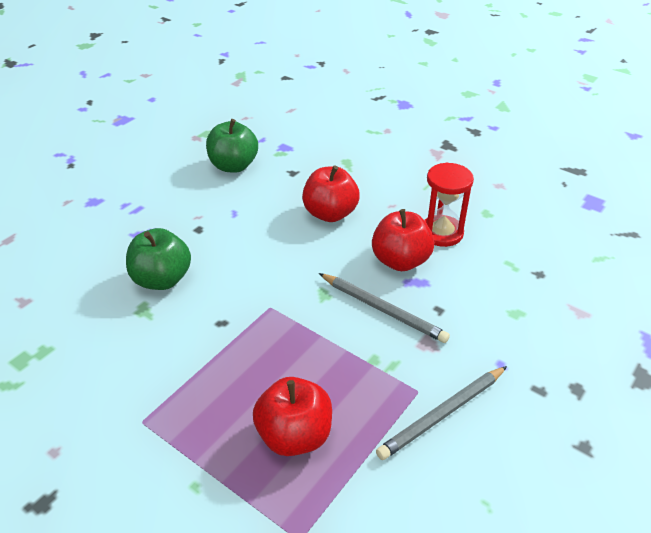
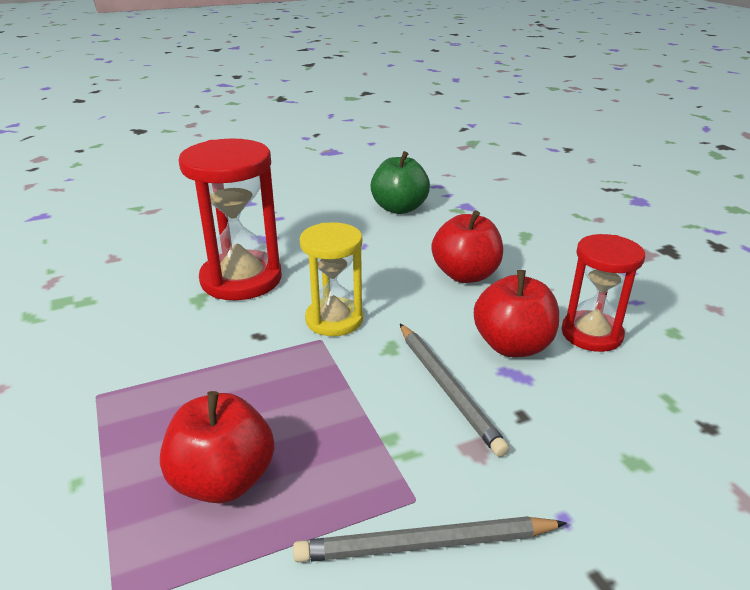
camera: 30 degrees right, 10 degrees down
(162, 279) = (241, 279): green apple -> red hourglass
(266, 287) = (334, 319): none -> yellow hourglass

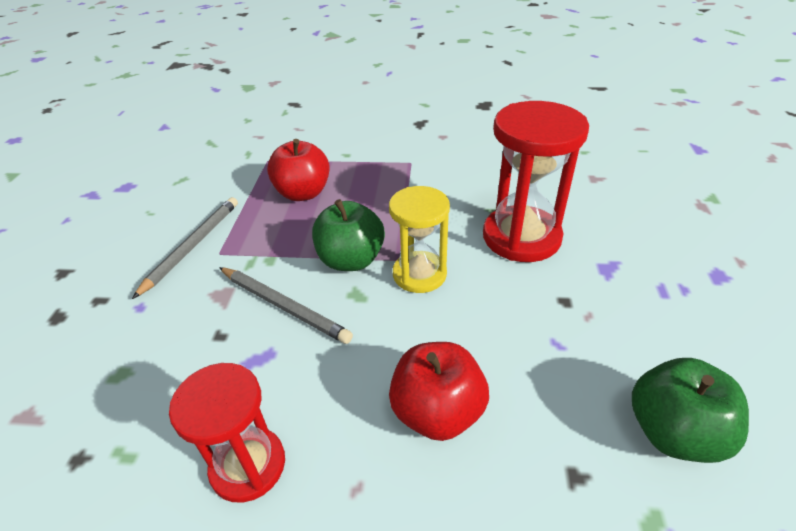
camera: 120 degrees right, 10 degrees up
(344, 370) = (351, 260): none -> green apple
(447, 388) = (283, 306): grey pencil -> grey pencil turned 150 degrees counterclockwise
(512, 346) = (291, 379): red apple -> none

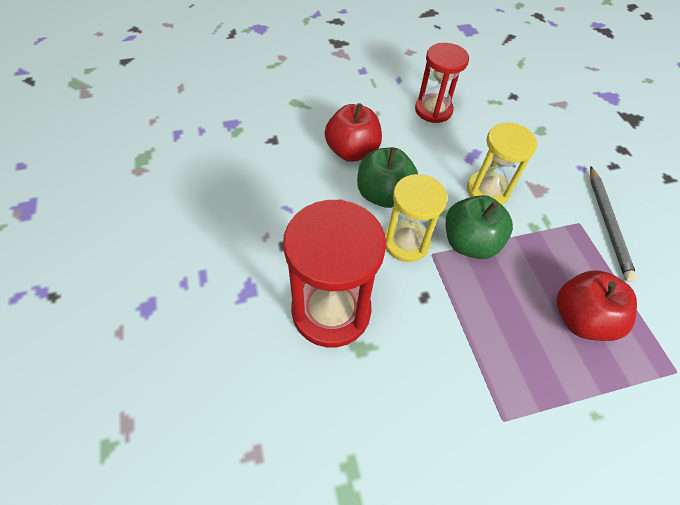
camera: 155 degrees right, 15 degrees up
(283, 306) = (487, 190): grey pencil -> yellow hourglass
(673, 432) = (218, 170): green apple -> green apple (383, 194)

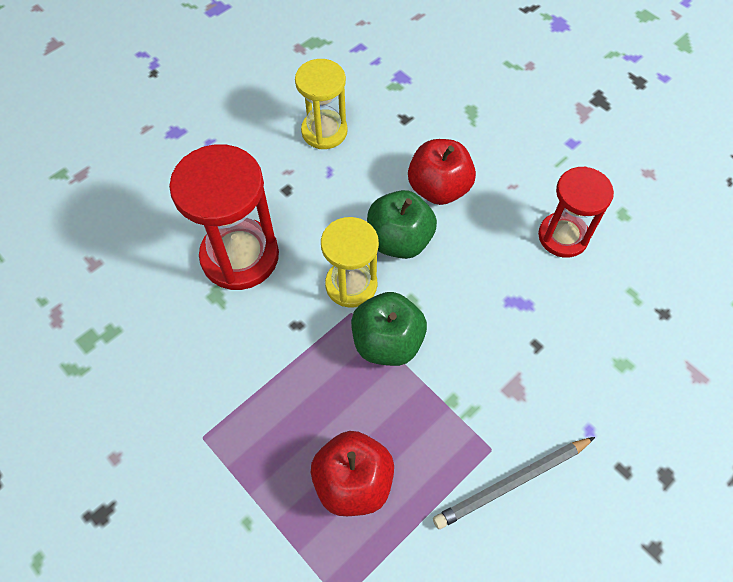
camera: 65 degrees right, 5 degrees up
(487, 190) = (474, 336): yellow hourglass -> yellow hourglass (324, 131)

